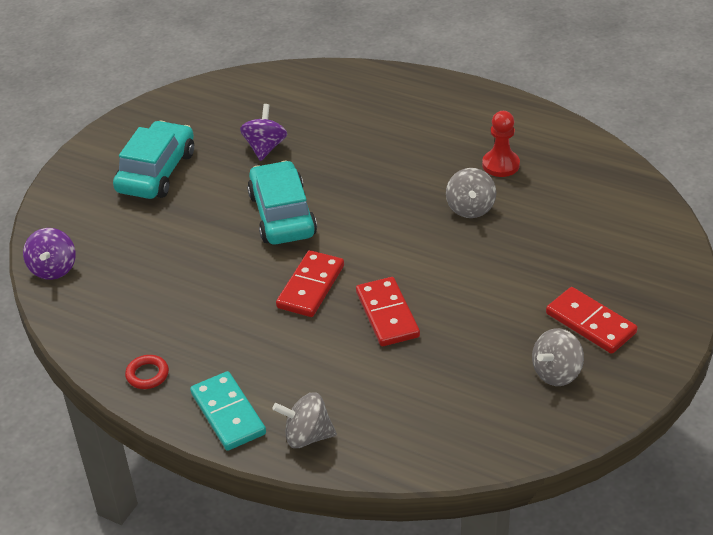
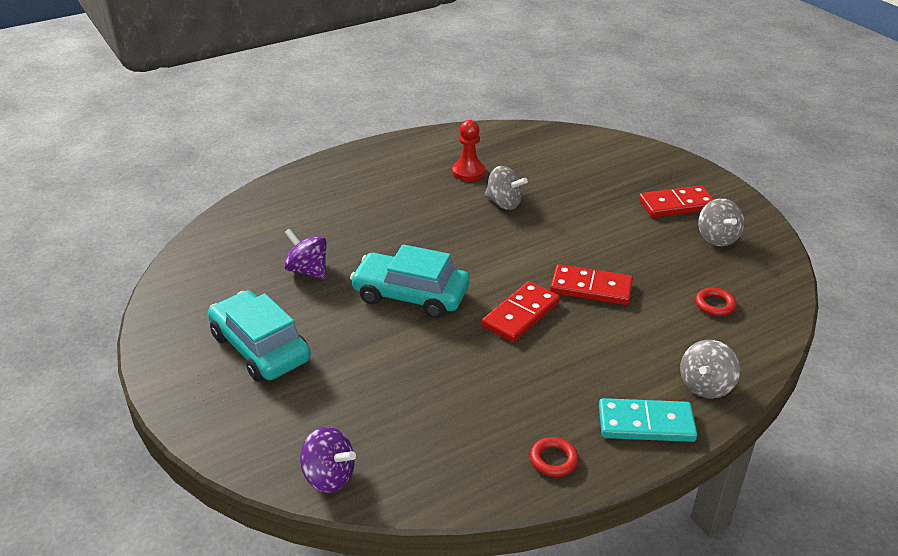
camera: 60 degrees left, 5 degrees down
(310, 286) = (520, 314): red domino -> red domino turned 75 degrees clockwise
(435, 406) = (715, 305): none -> red ring

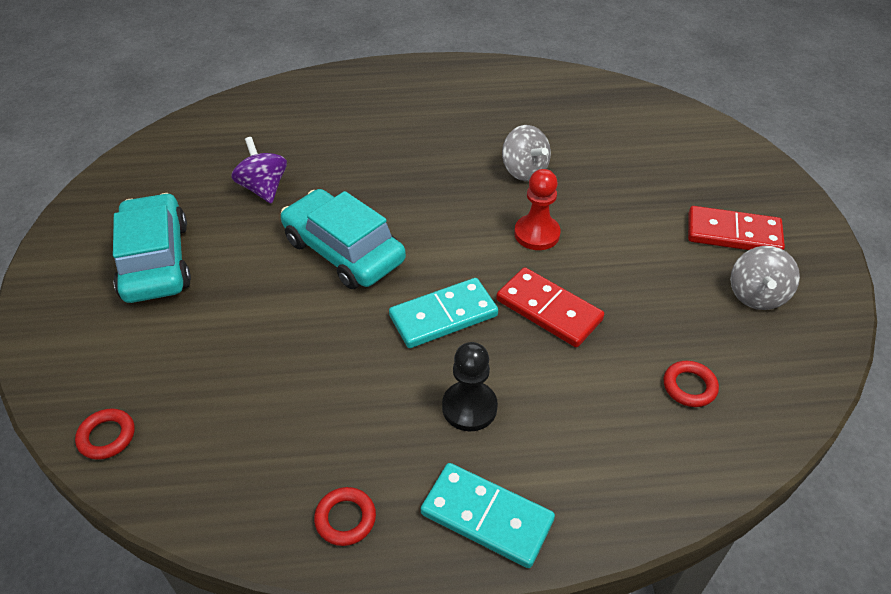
camera: 25 degrees right, 10 degrees up
(329, 476) = (107, 436): purple spinning top -> red ring
(468, 172) = (512, 121): red pawn -> red pawn (537, 234)
(520, 314) = (443, 316): red domino -> turquoise domino
(584, 364) = (469, 407): none -> black pawn
(705, 386) = (598, 495): grey spinning top -> none

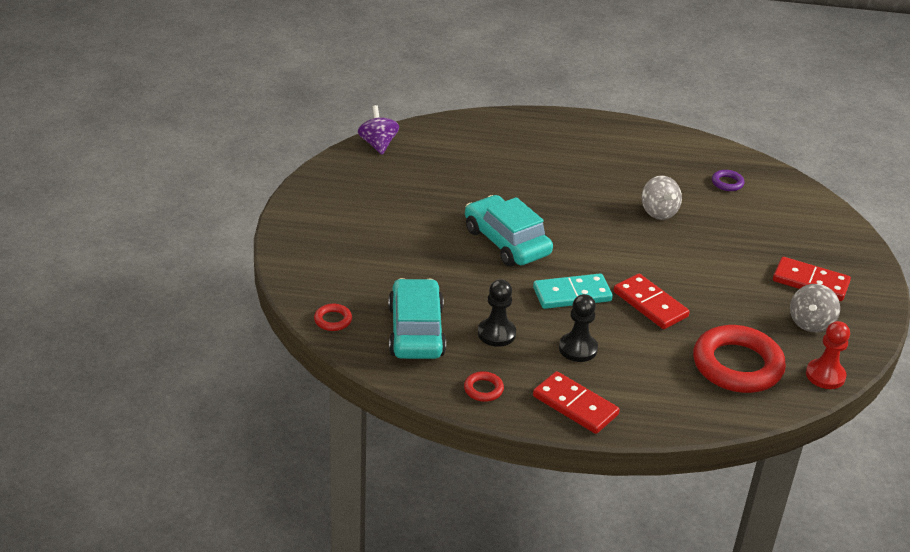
camera: 10 degrees right, 10 degrees down
(155, 260) = (368, 224): turquoise car -> turquoise car (416, 331)
(263, 188) = (452, 190): purple spinning top -> purple spinning top (378, 144)
(351, 406) = (496, 333): none -> black pawn
(486, 517) = (575, 405): turquoise domino -> red domino
(537, 234) = (655, 256): red pawn -> red pawn (825, 375)
(592, 118) = (727, 183): none -> purple ring
(689, 386) = (737, 365): red ring -> red ring, size x2.36

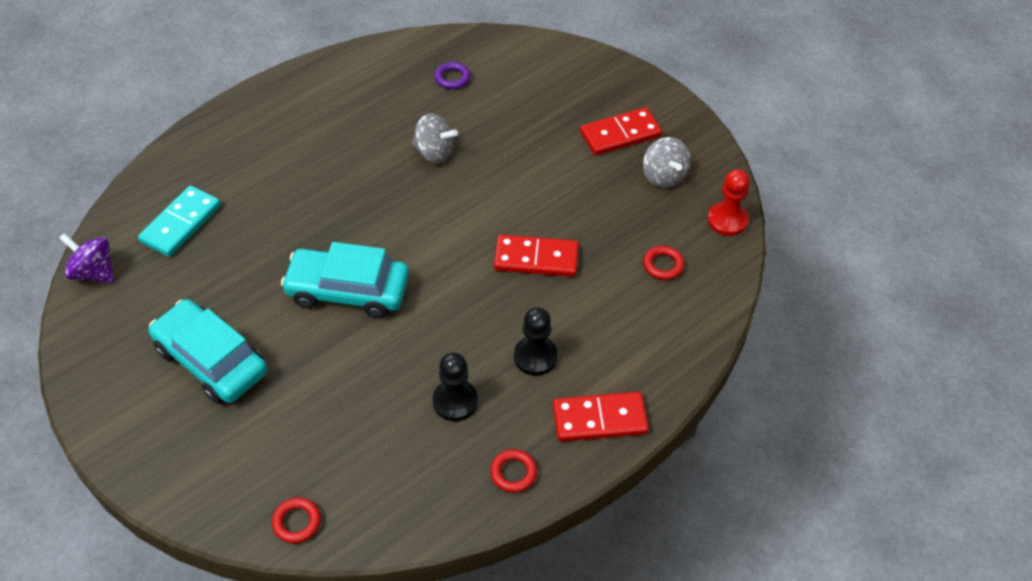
camera: 45 degrees left, 15 degrees up
(416, 331) = (385, 463): turquoise car -> turquoise car (211, 360)
(572, 294) = (466, 302): turquoise domino -> turquoise domino (181, 223)
(737, 365) = (663, 265): red ring -> red ring, size x0.42

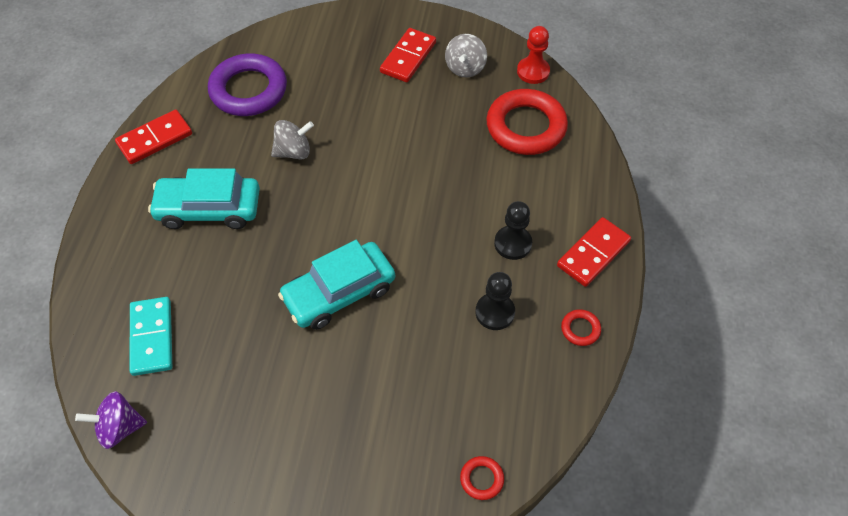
camera: 40 degrees left, 5 degrees up
(211, 360) = (293, 419): turquoise car -> turquoise car (209, 209)
(452, 78) = (248, 90): purple ring -> purple ring, size x2.36
(536, 259) = (443, 178): red domino -> red domino (155, 139)
(663, 265) = (526, 127): red ring -> red ring, size x2.36
(664, 176) = (465, 68): grey spinning top -> grey spinning top turned 75 degrees clockwise

